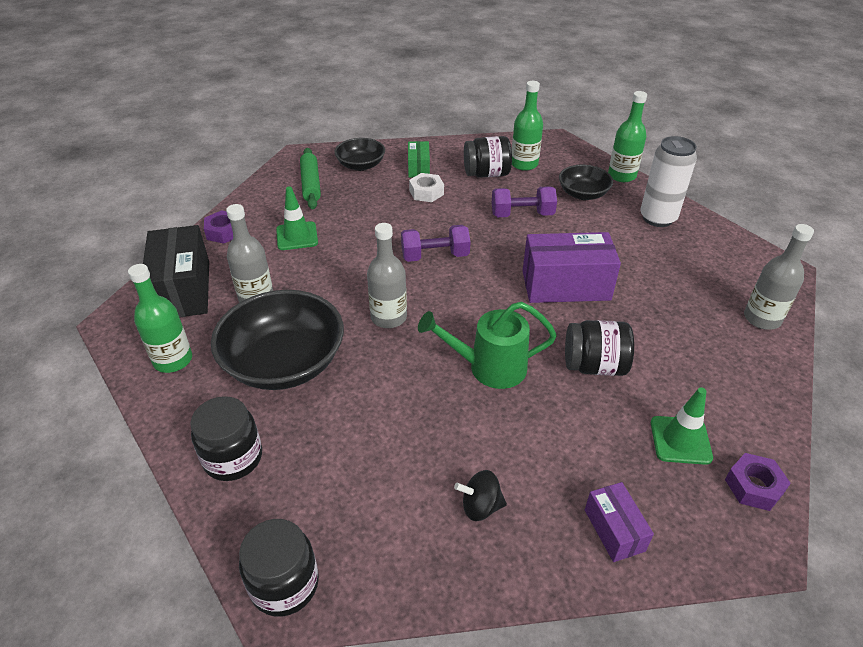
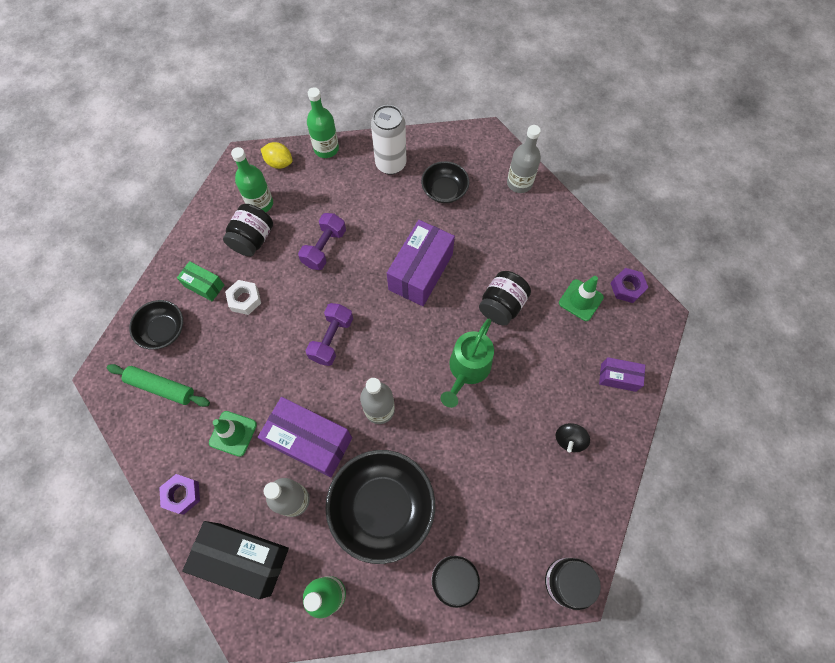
camera: 60 degrees left, 25 degrees up
(321, 284) = (310, 441): none -> purple box
(574, 158) = (279, 163): none -> yellow lemon
(583, 194) = (329, 190): black bowl -> black bowl (444, 190)

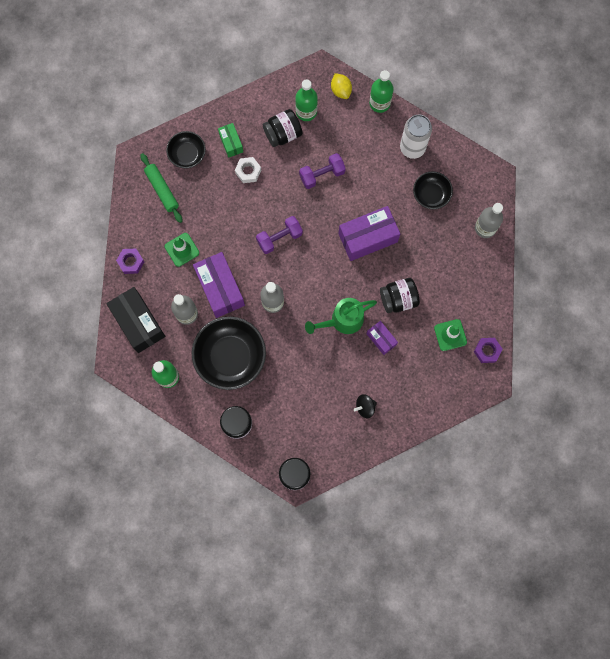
camera: 40 degrees right, 10 degrees up
(618, 377) = (427, 397): purple box -> purple box (381, 339)

